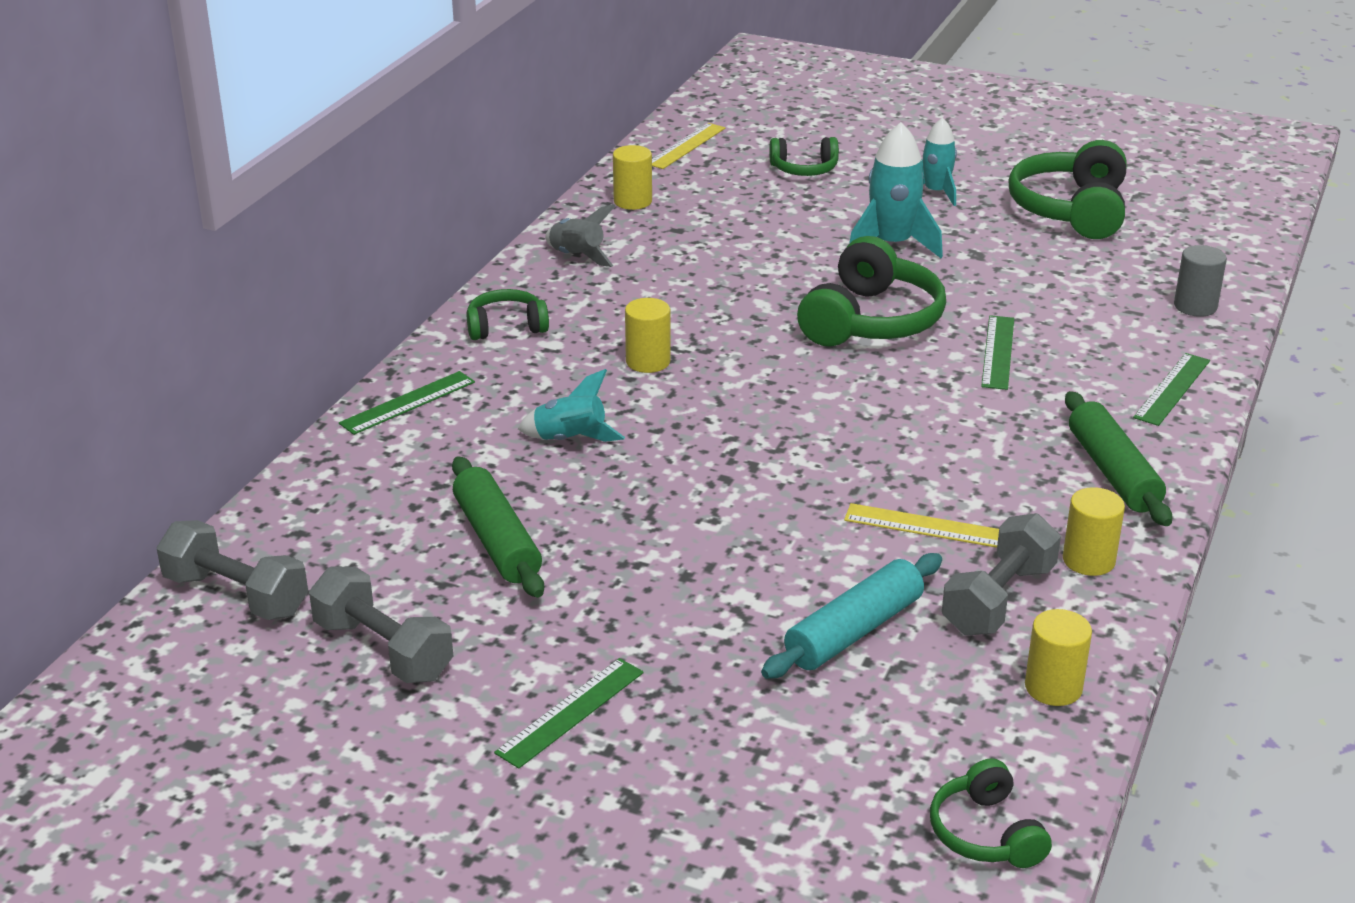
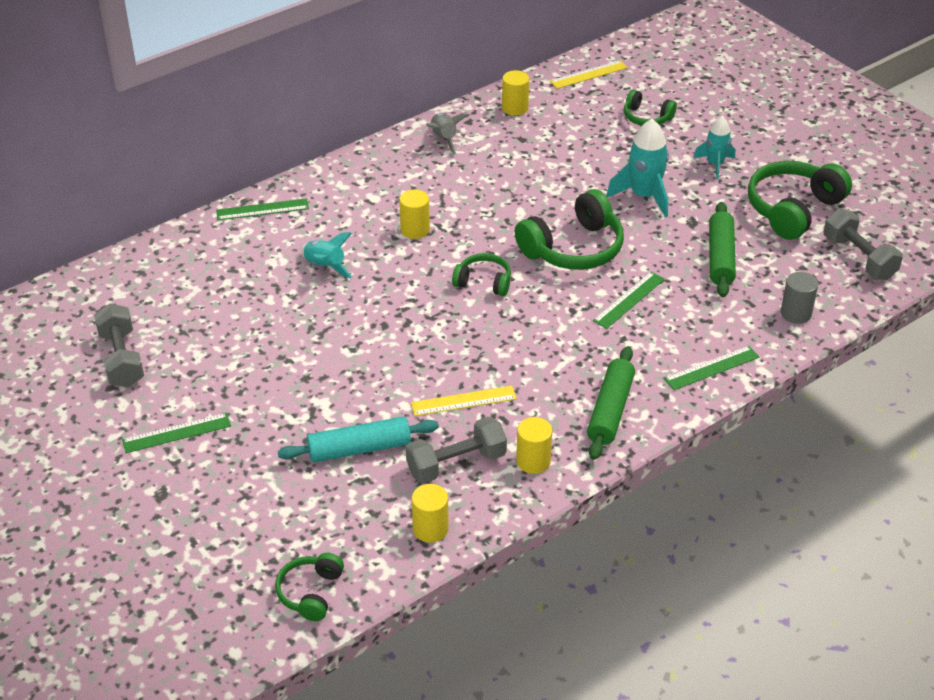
camera: 30 degrees right, 10 degrees up
(236, 595) = (82, 298): grey dumbbell -> grey dumbbell (859, 258)
(497, 541) = (230, 316): green rolling pin -> green rolling pin (720, 257)
(506, 327) = (359, 176): green headphones -> green headphones (483, 282)
(926, 526) = (463, 401): yellow ruler -> yellow ruler turned 60 degrees counterclockwise

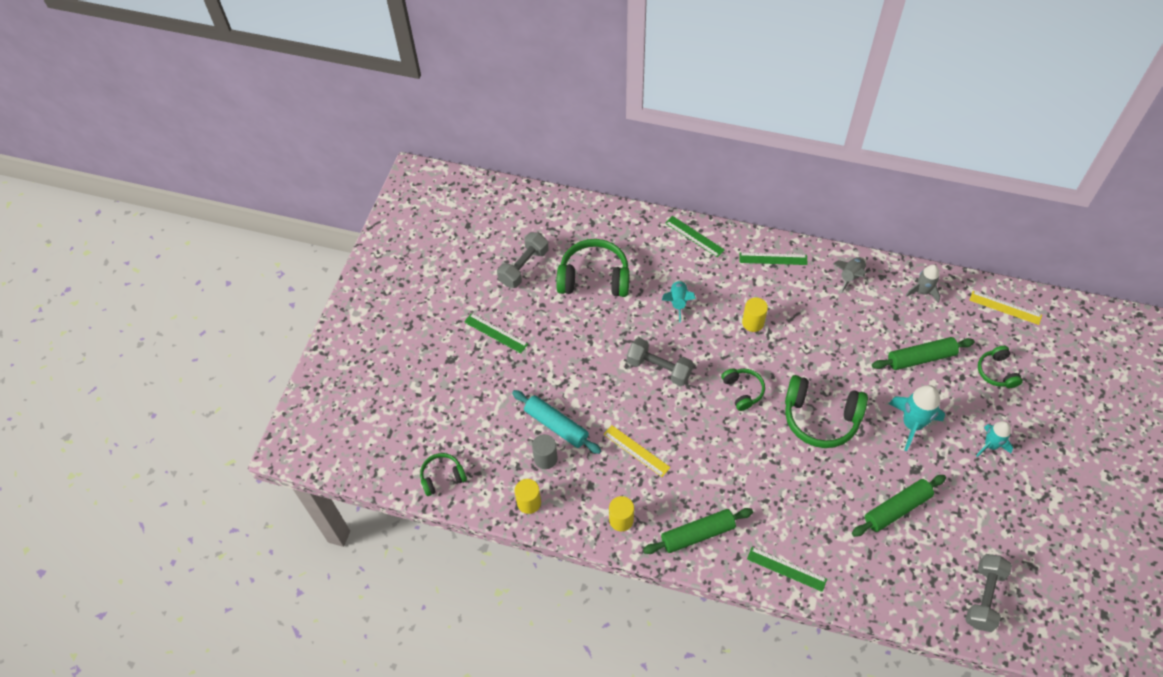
camera: 55 degrees right, 15 degrees up
(456, 463) = (586, 481): grey dumbbell -> grey dumbbell (659, 368)
(515, 108) = (922, 291): yellow cylinder -> grey rocket
(582, 150) = (921, 358): none -> green rolling pin
(629, 300) = (803, 481): green ruler -> green ruler (773, 259)
(793, 209) = (993, 524): green headphones -> green headphones (594, 278)
(795, 313) = (886, 589): grey cylinder -> grey cylinder (545, 458)

